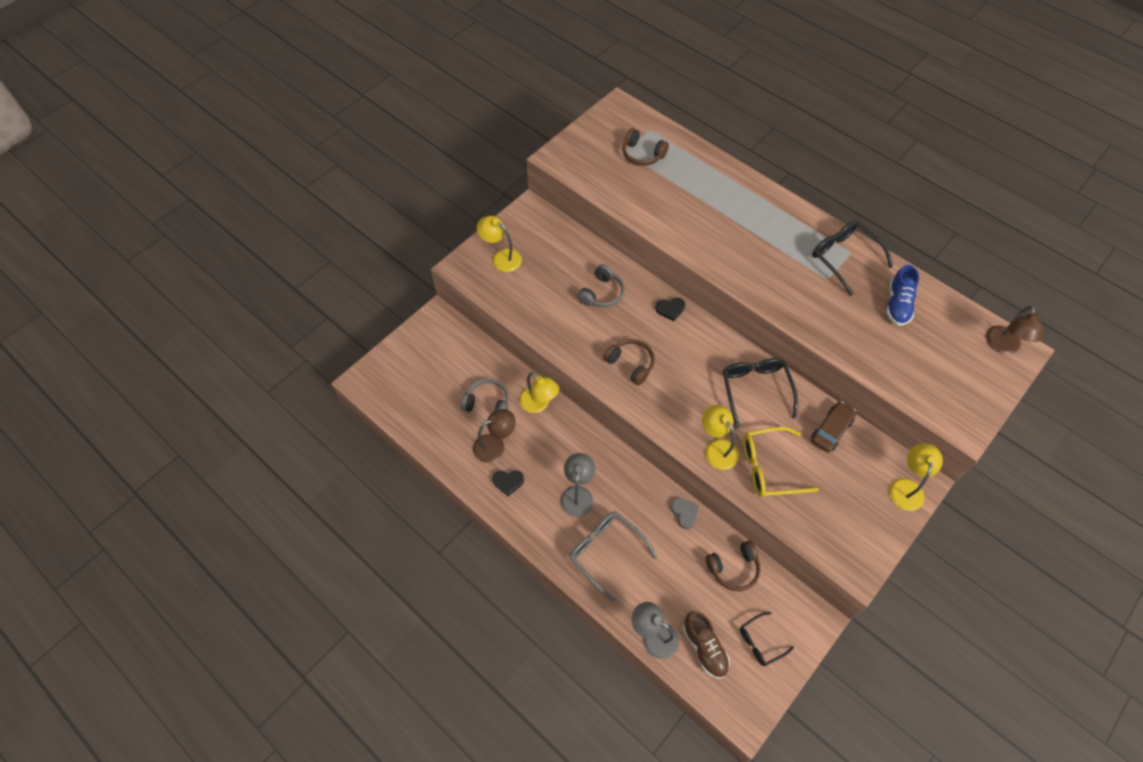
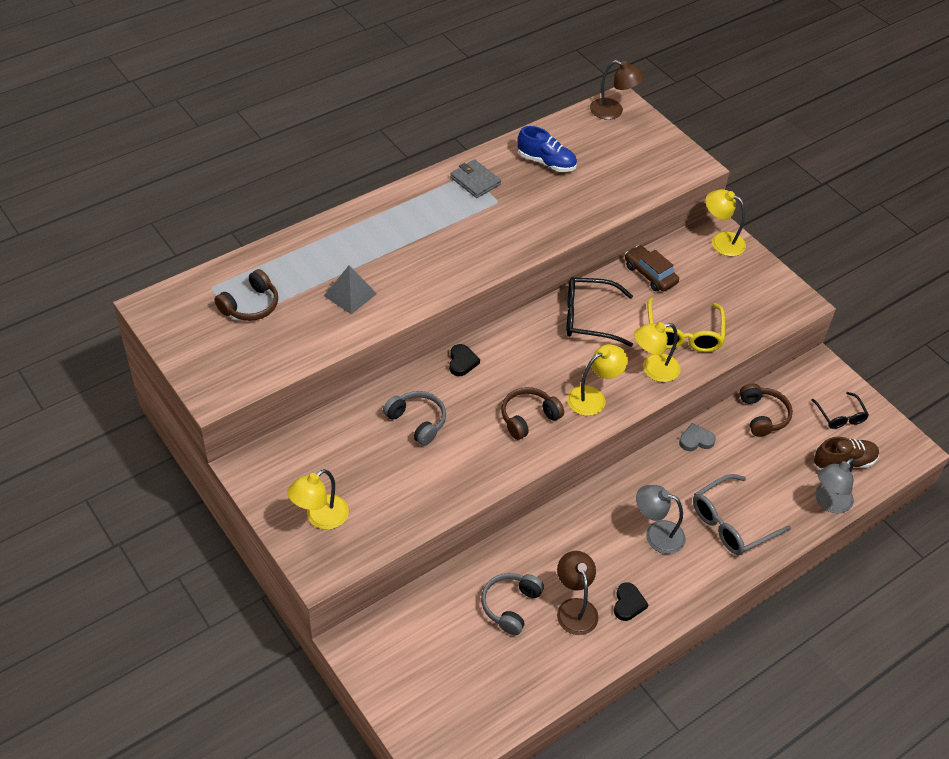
camera: 80 degrees left, 10 degrees down
(539, 404) = (526, 548): yellow lamp -> yellow lamp (593, 397)
(677, 206) = (350, 294): none -> grey pyramid
(844, 258) = (475, 181): black glasses -> grey wallet

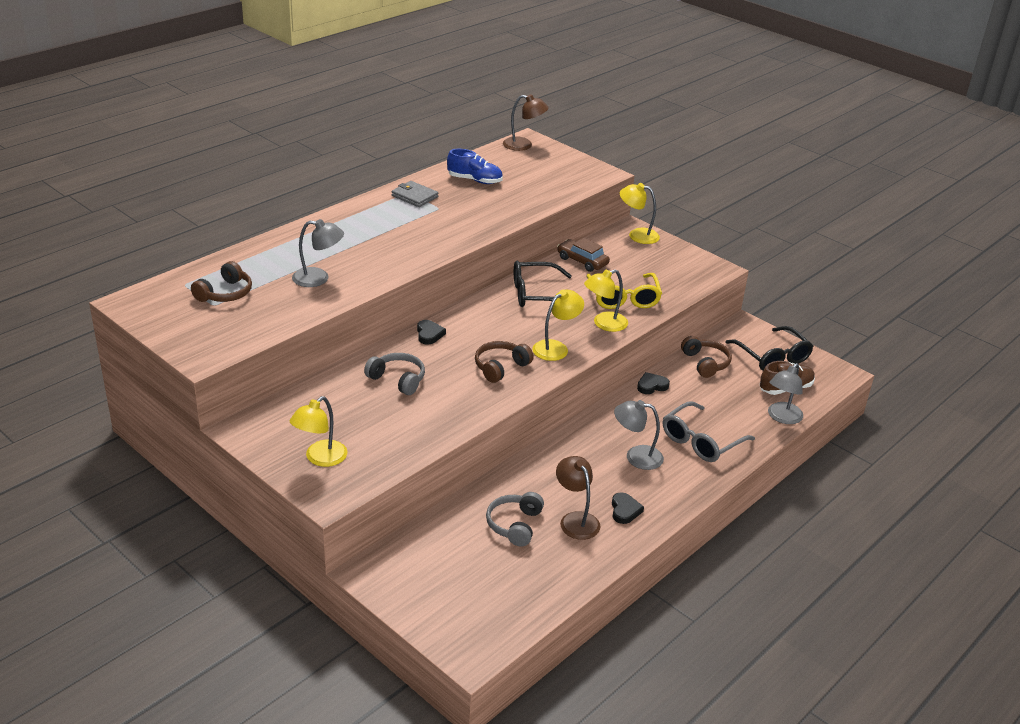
camera: 10 degrees left, 15 degrees down
(350, 294) = (318, 278): grey pyramid -> grey lamp
(696, 440) = (651, 386): grey heart -> black heart
(840, 416) = (772, 357): black glasses -> black glasses, size x1.65

